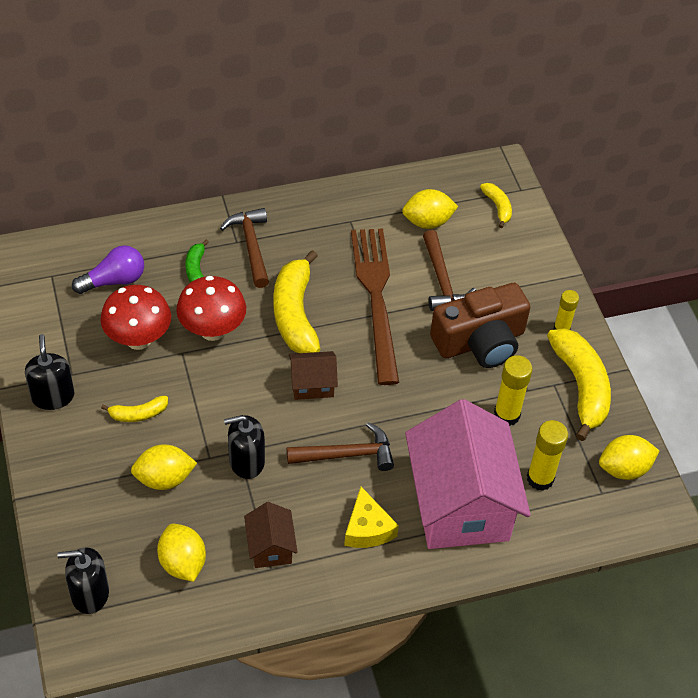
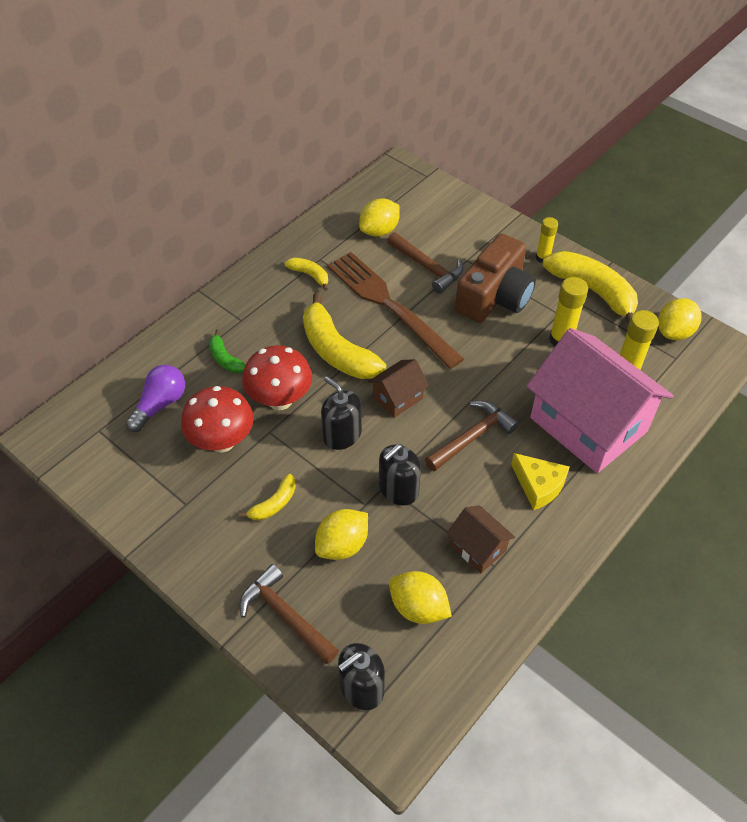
camera: 30 degrees left, 0 degrees up
(53, 396) = (184, 533): black soap dispenser -> black soap dispenser (342, 435)
(251, 246) = (256, 317): brown hammer -> brown hammer (285, 615)
(497, 207) = (421, 196): yellow banana -> yellow banana (310, 275)

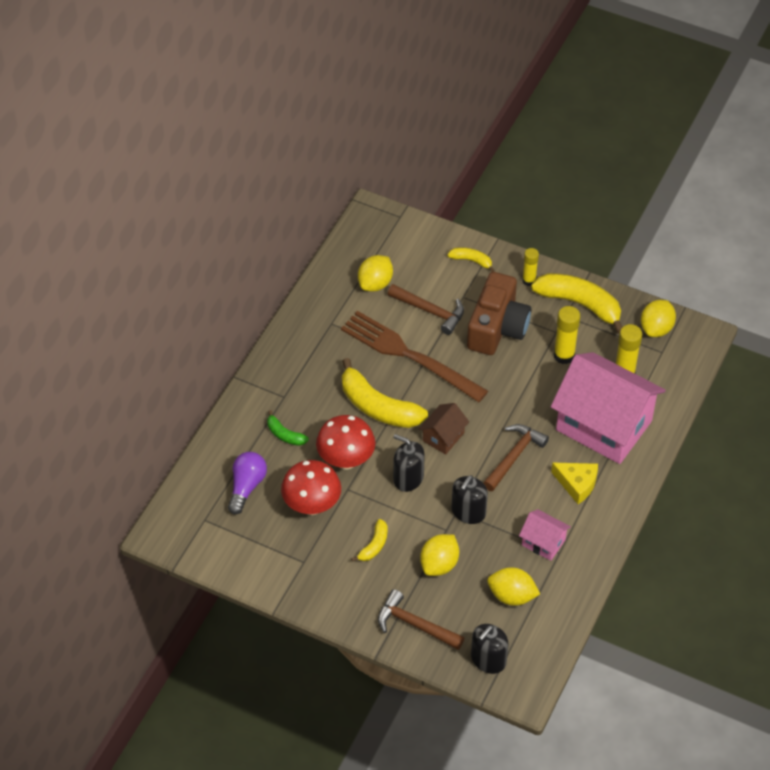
camera: 15 degrees left, 0 degrees up
(310, 275) = (328, 341): yellow banana -> yellow banana (471, 261)
(478, 548) = (543, 542): brown house -> pink house

